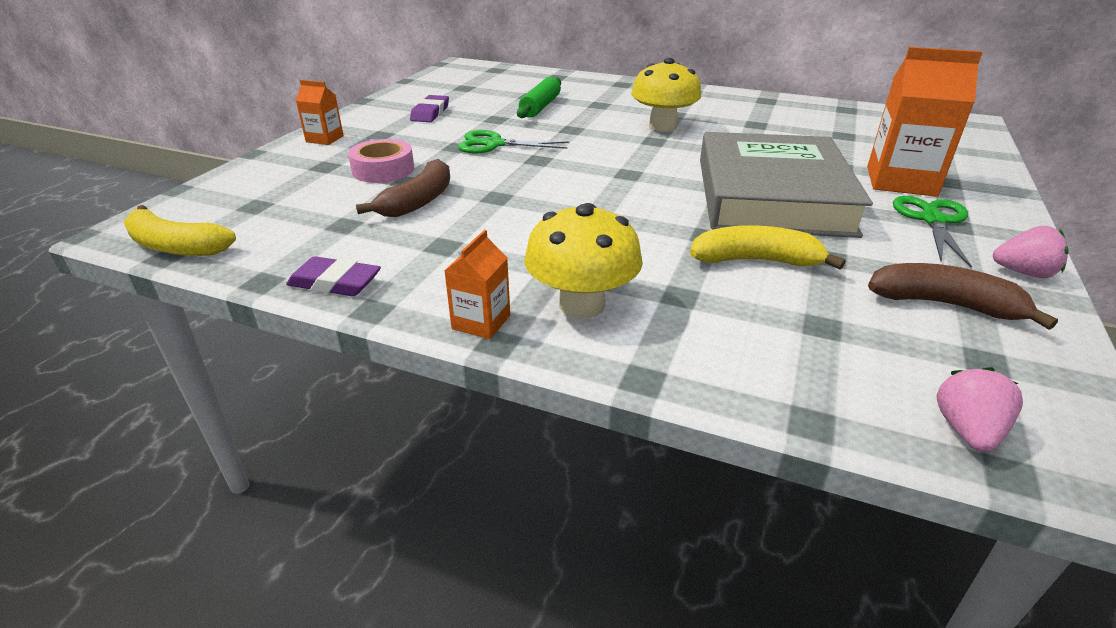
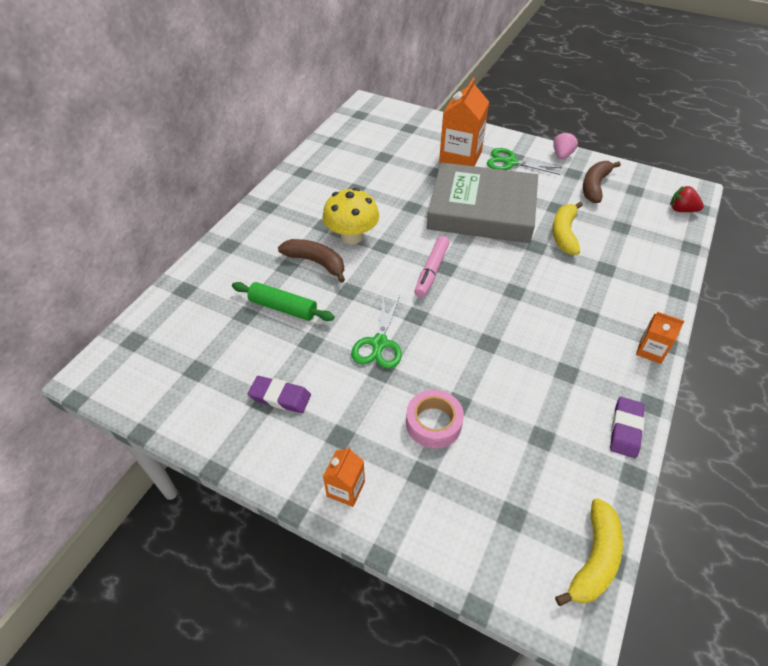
camera: 85 degrees left, 15 degrees up
(418, 201) = (497, 391): brown banana -> brown banana (316, 262)
(582, 305) = (623, 307): yellow mushroom -> none
(618, 166) = (431, 271): none -> pink marker
(967, 431) = (681, 210): pink strawberry -> red strawberry

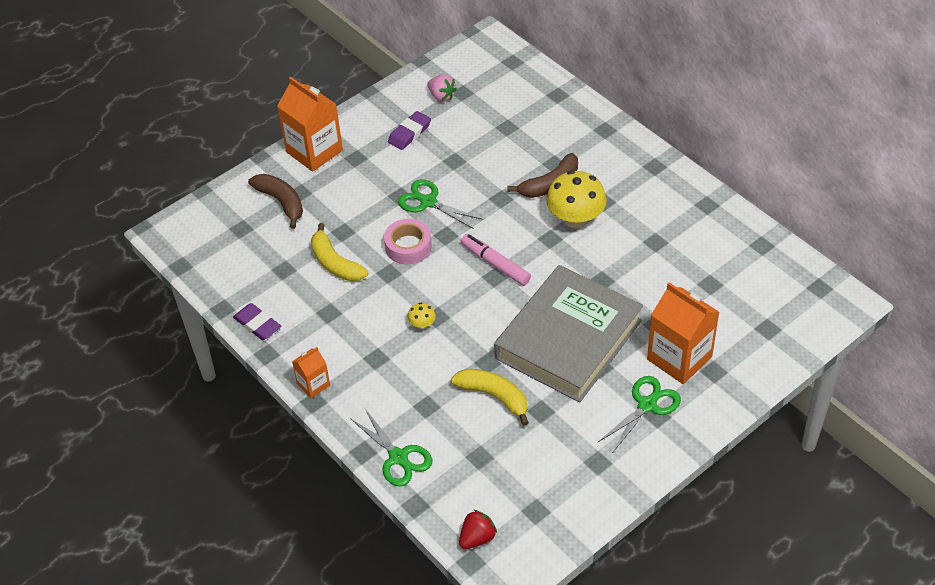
camera: 115 degrees right, 0 degrees up
(283, 308) = (502, 151): green rolling pin -> none
(346, 489) = (314, 151): orange carton -> orange carton, size x1.93
(433, 423) = (334, 211): pink tape -> pink tape (408, 246)
(529, 298) = (422, 324): none -> yellow mushroom
(562, 155) = (640, 469): pink strawberry -> pink strawberry (441, 96)
(594, 186) = (562, 471): brown banana -> brown banana (281, 202)
(594, 559) = (187, 258): yellow banana -> yellow banana (335, 263)
(663, 269) = (398, 457): none -> green scissors

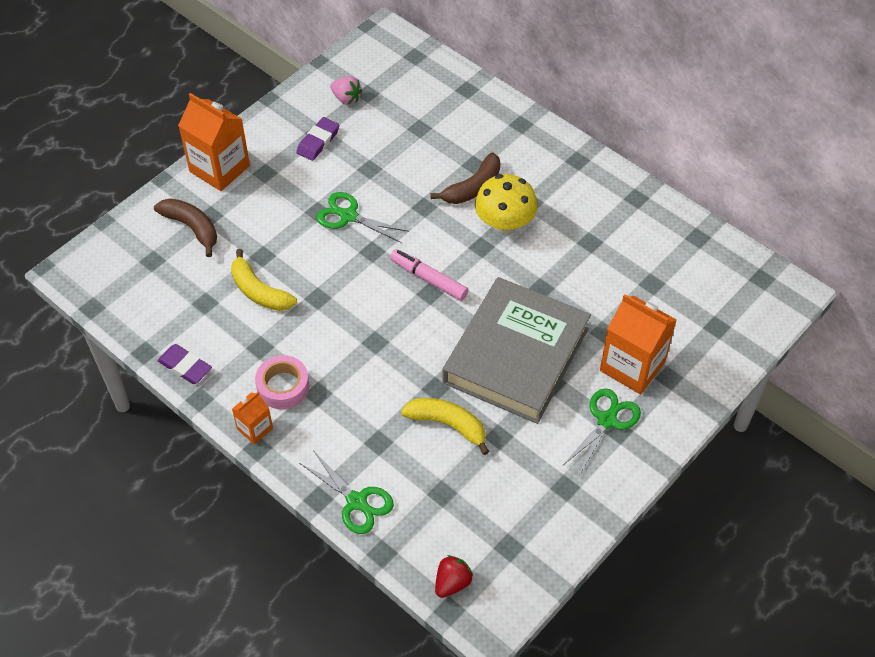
camera: 10 degrees left, 5 degrees up
(408, 246) = (334, 267): pink tape -> pink tape (283, 386)
(422, 324) = (361, 352): yellow mushroom -> none

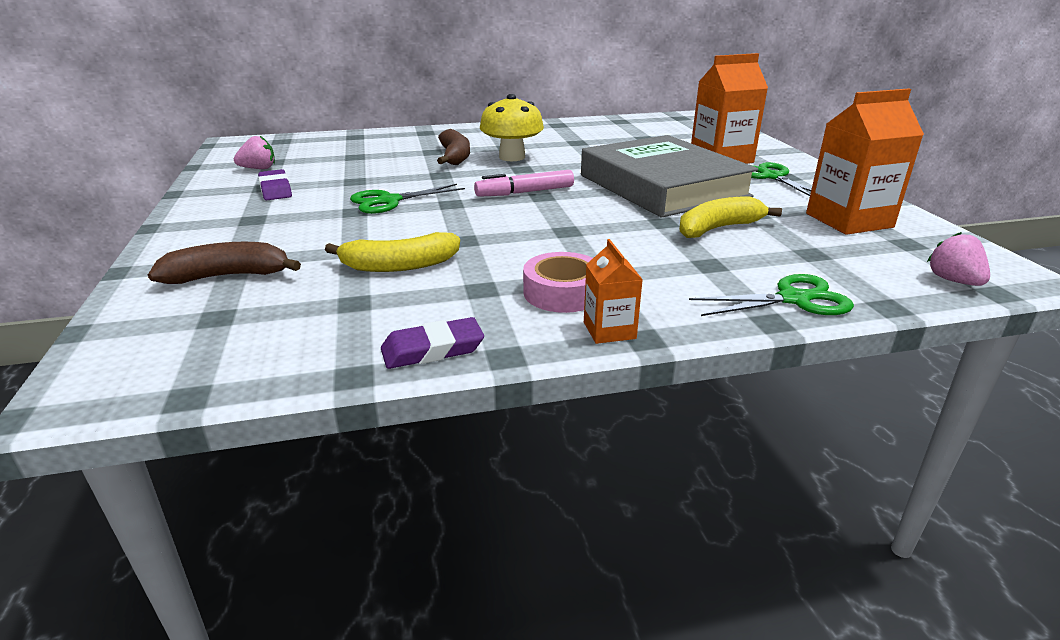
camera: 55 degrees left, 25 degrees down
(219, 168) = (190, 237): orange carton -> orange carton (849, 220)
(452, 583) = (953, 281): red strawberry -> pink strawberry

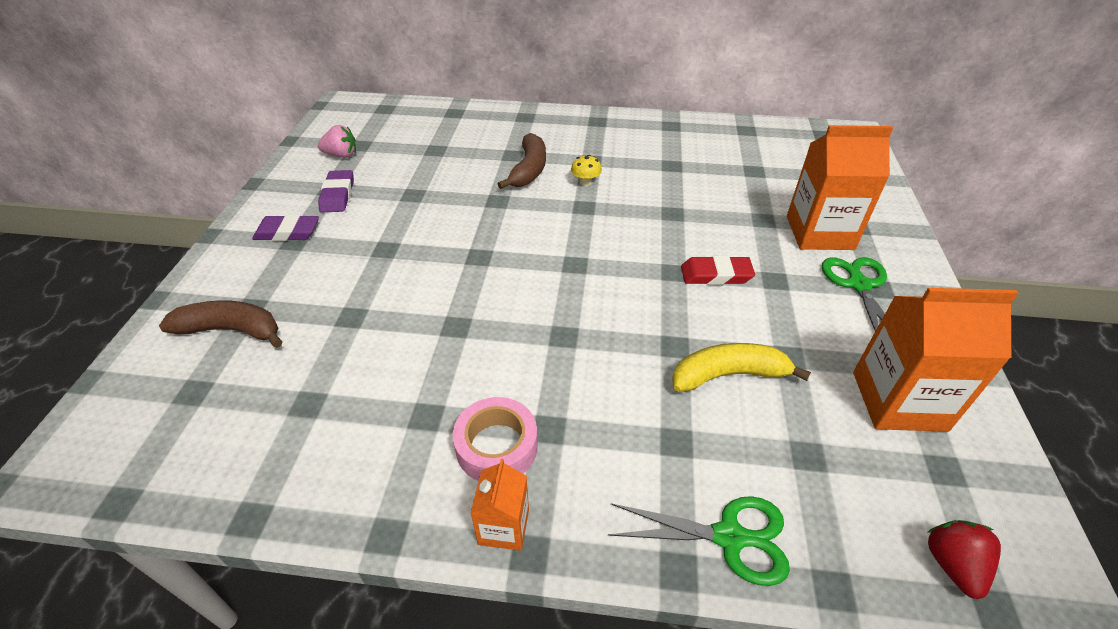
camera: 20 degrees right, 15 degrees up
(389, 201) = (425, 239): green scissors -> none
(399, 266) = (375, 354): yellow banana -> none
(432, 349) = (331, 502): purple eraser -> purple eraser (287, 232)
(512, 157) = (585, 182): yellow mushroom -> yellow mushroom, size x0.45
(525, 192) = (561, 253): pink marker -> none
(663, 186) = (716, 275): grey book -> red eraser
(953, 281) = (952, 565): pink strawberry -> red strawberry

